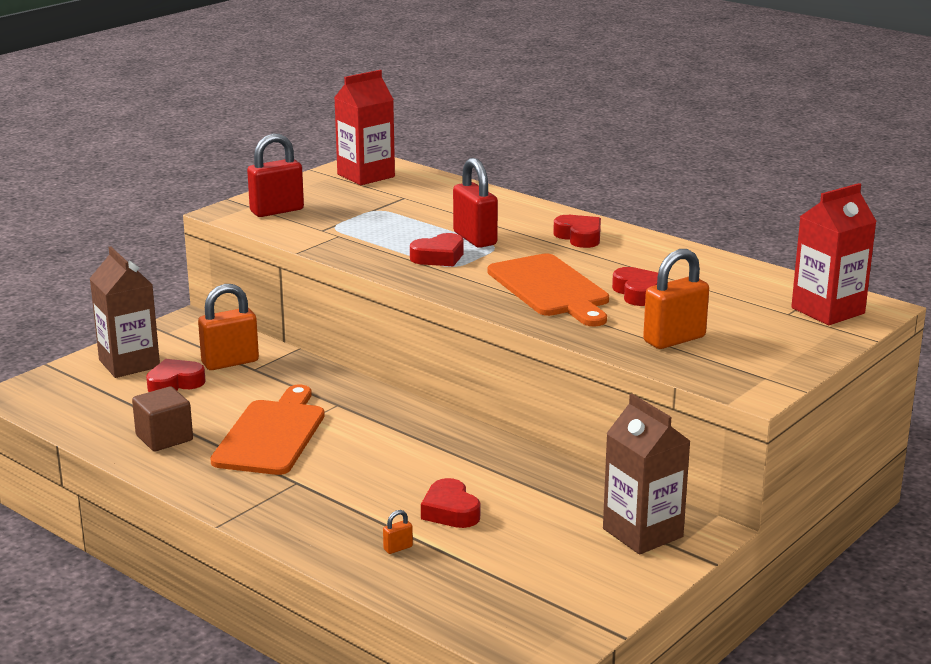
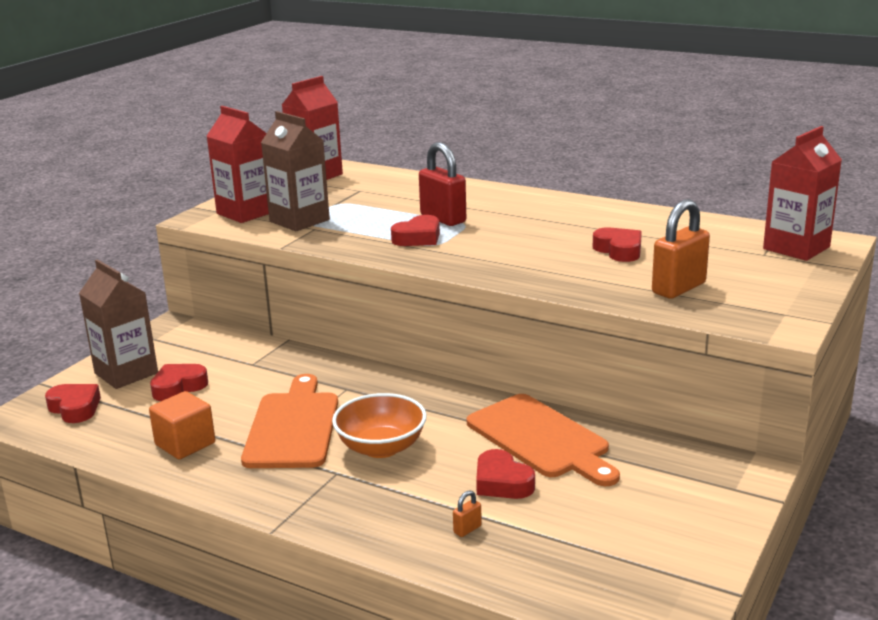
camera: 10 degrees left, 0 degrees up
(164, 438) = (185, 444): brown cube -> orange cube
(230, 362) = (226, 360): orange padlock -> none
(277, 211) = (246, 213): red padlock -> red carton
(348, 465) = (381, 447): none -> orange bowl
(550, 289) = (537, 255): orange cutting board -> orange cutting board (541, 439)
(579, 237) = (536, 208): red heart -> red heart (75, 408)
(642, 533) = (696, 479): brown carton -> brown carton (299, 221)

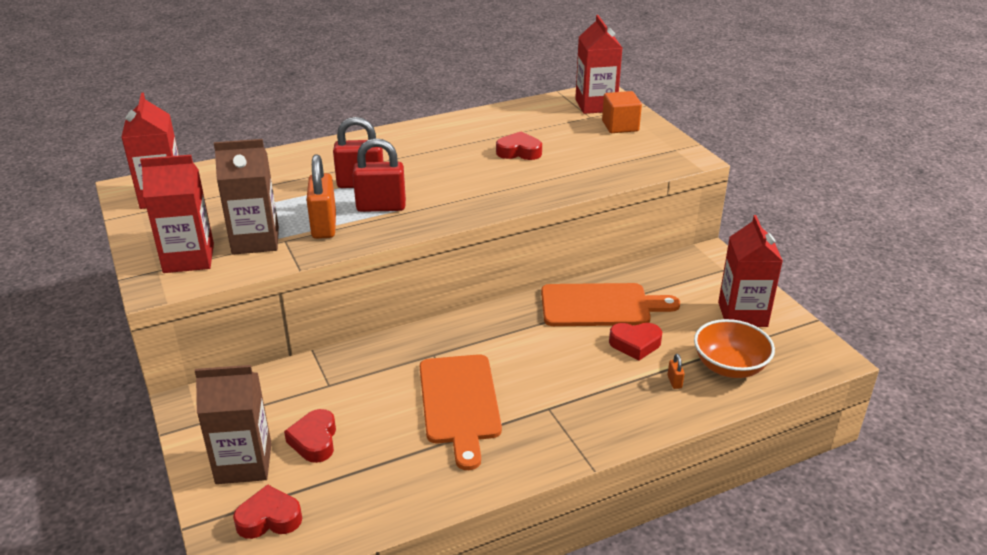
camera: 55 degrees left, 10 degrees up
(185, 444) = (418, 470): orange cube -> orange cube (620, 126)
(293, 427) = (459, 403): orange cutting board -> orange cutting board turned 135 degrees counterclockwise
(381, 447) = (537, 374): orange bowl -> orange bowl (729, 366)
(418, 238) = (381, 207): red heart -> red padlock
(661, 532) = (742, 314): none -> red carton
(678, 288) = (601, 161): orange padlock -> orange padlock (324, 226)

